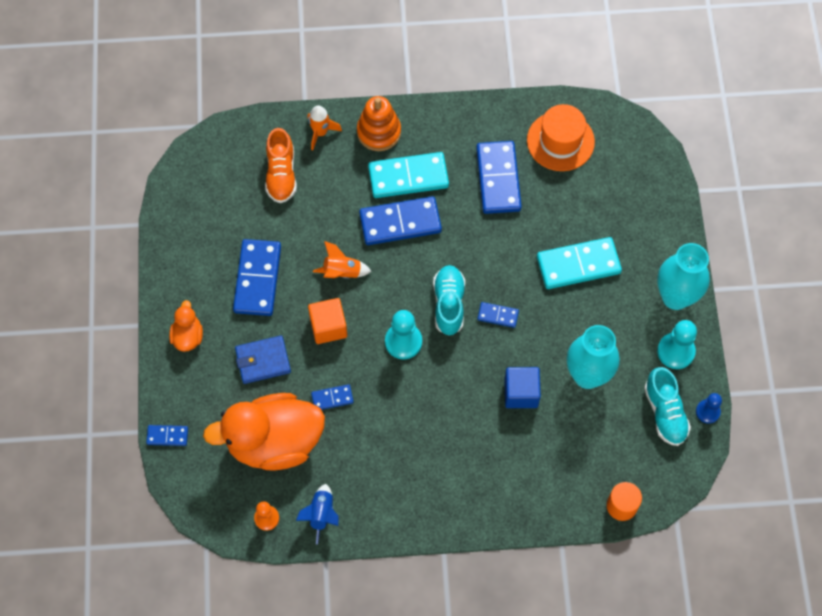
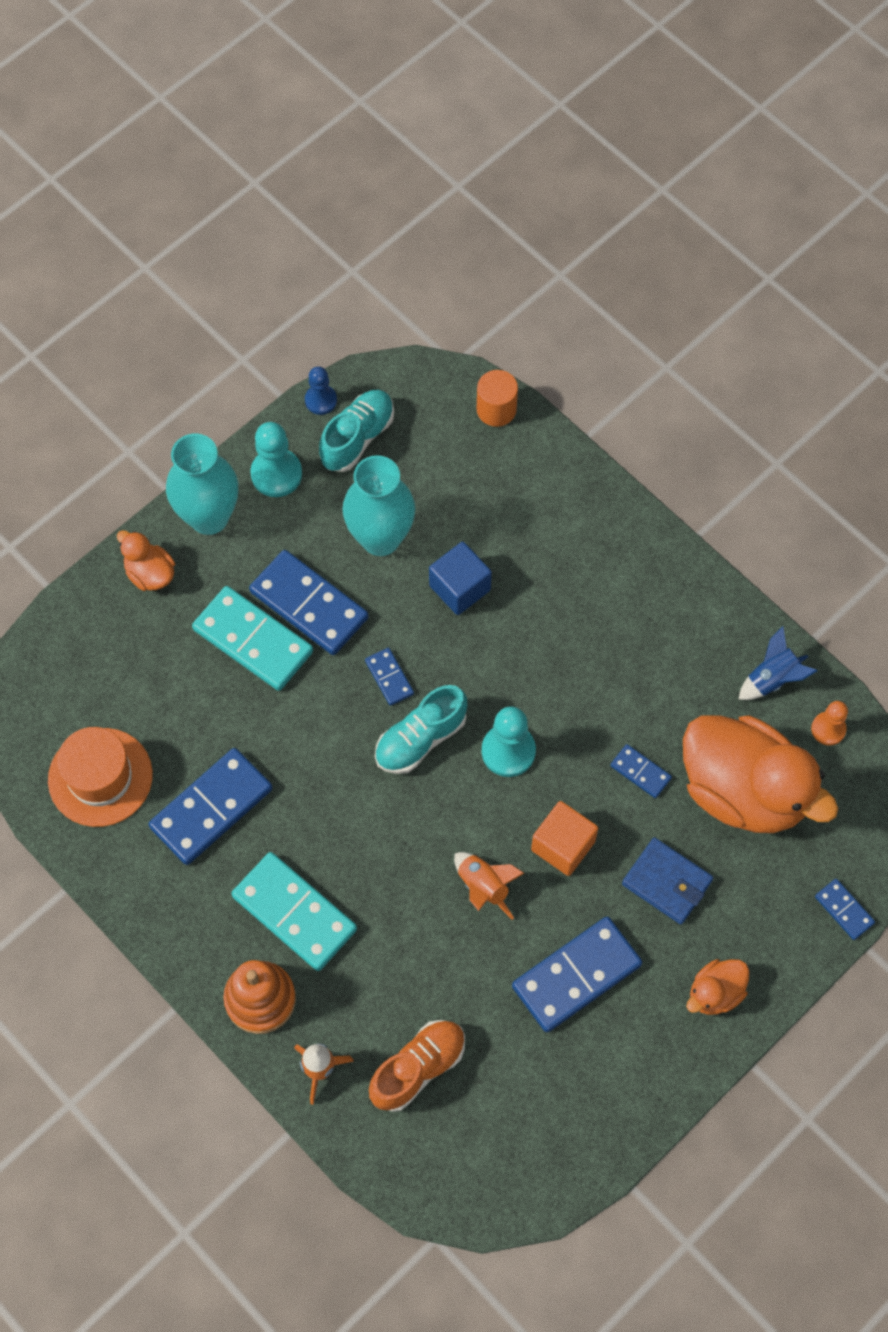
camera: 130 degrees left, 0 degrees up
(400, 222) = (363, 873): blue domino -> blue domino (309, 605)
(663, 243) = (150, 573): none -> orange duck

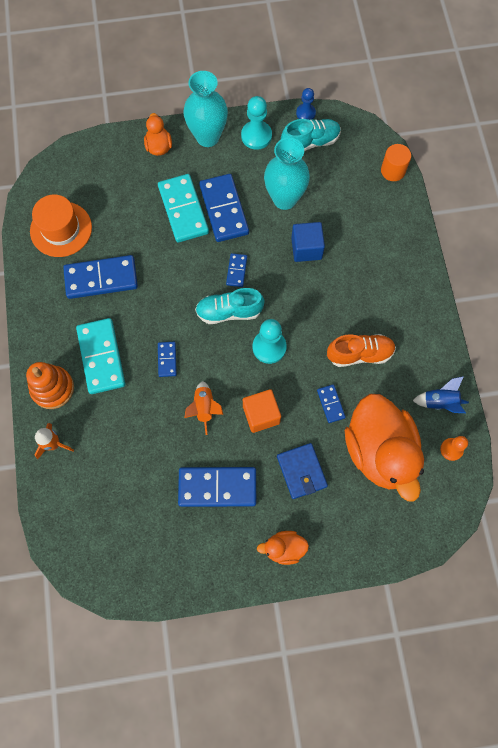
camera: 35 degrees right, 5 degrees up
(418, 1068) = (102, 478): orange shoe -> orange shoe (359, 354)
(844, 910) = (388, 553): blue domino -> blue domino (167, 359)

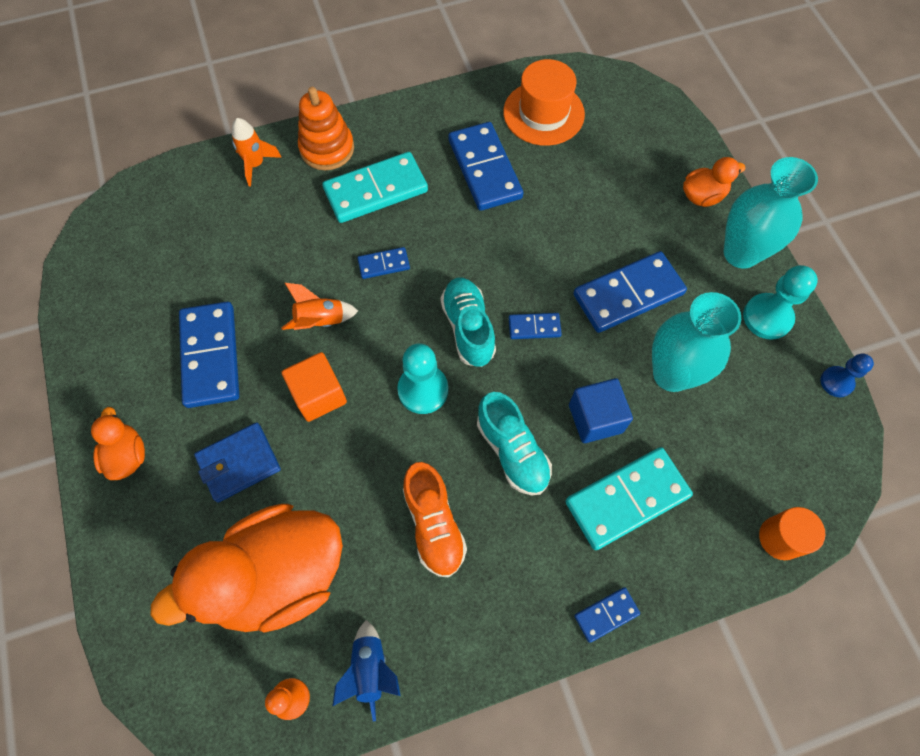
camera: 80 degrees right, 5 degrees down
(183, 210) = (612, 244): turquoise domino -> turquoise domino (627, 499)
(310, 142) = (785, 397): turquoise shoe -> turquoise shoe (512, 451)
(331, 404) = (346, 491): blue domino -> blue domino (606, 615)

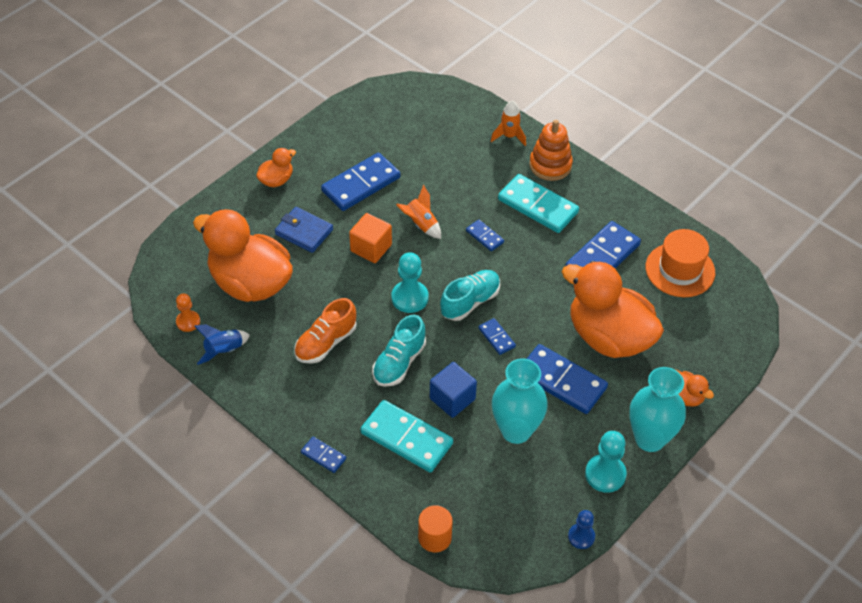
camera: 60 degrees right, 15 degrees down
(593, 220) = (609, 337): none -> orange duck

